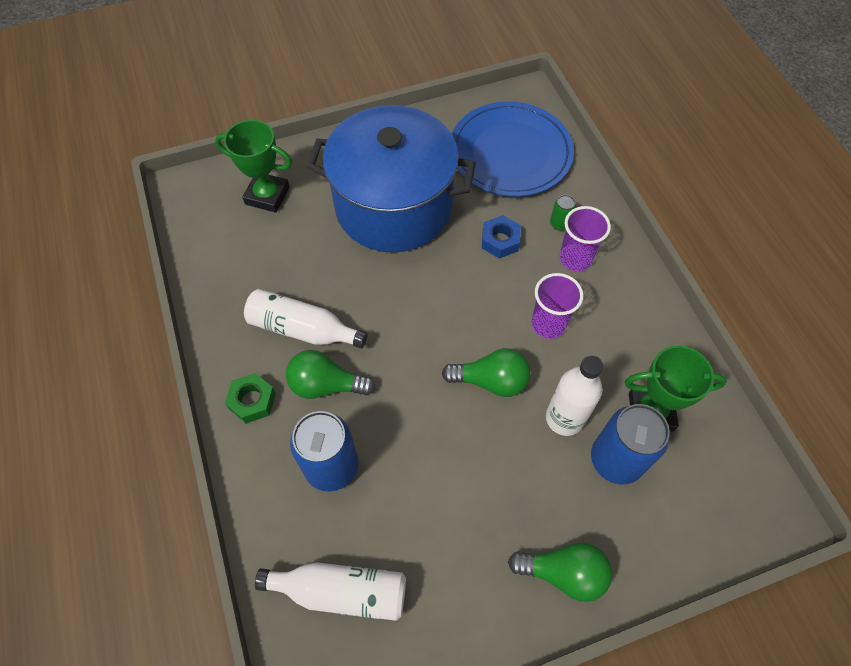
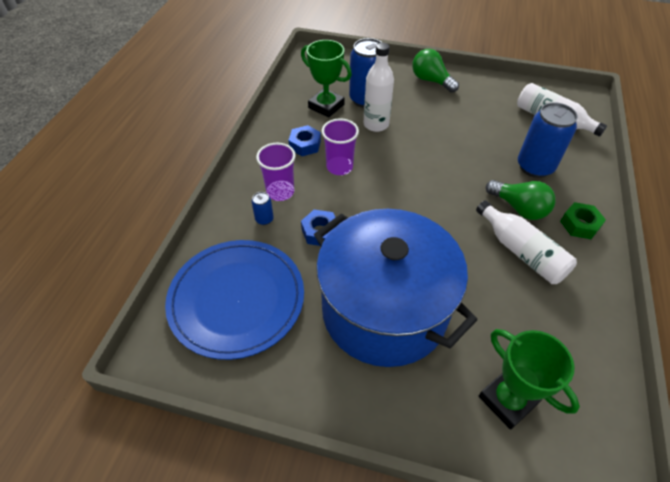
camera: 145 degrees left, 10 degrees down
(491, 381) = (403, 158): green light bulb -> none
(559, 224) = (264, 219): green can -> blue can
(612, 332) = (305, 145): none -> blue nut

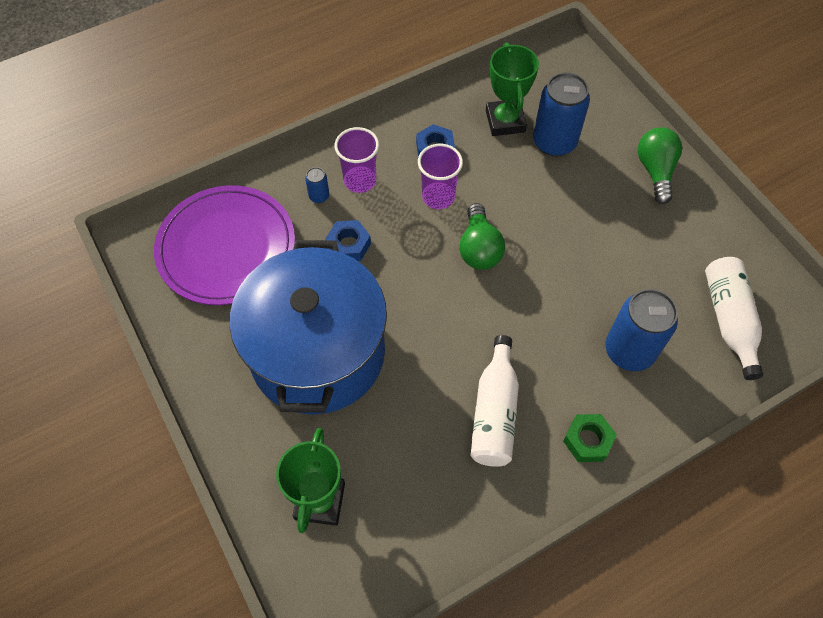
camera: 45 degrees right, 10 degrees up
(237, 299) = (226, 248): blue plate -> purple plate
(376, 124) = (528, 178): white bottle -> none
(519, 208) = (551, 374): green light bulb -> green light bulb (479, 248)

